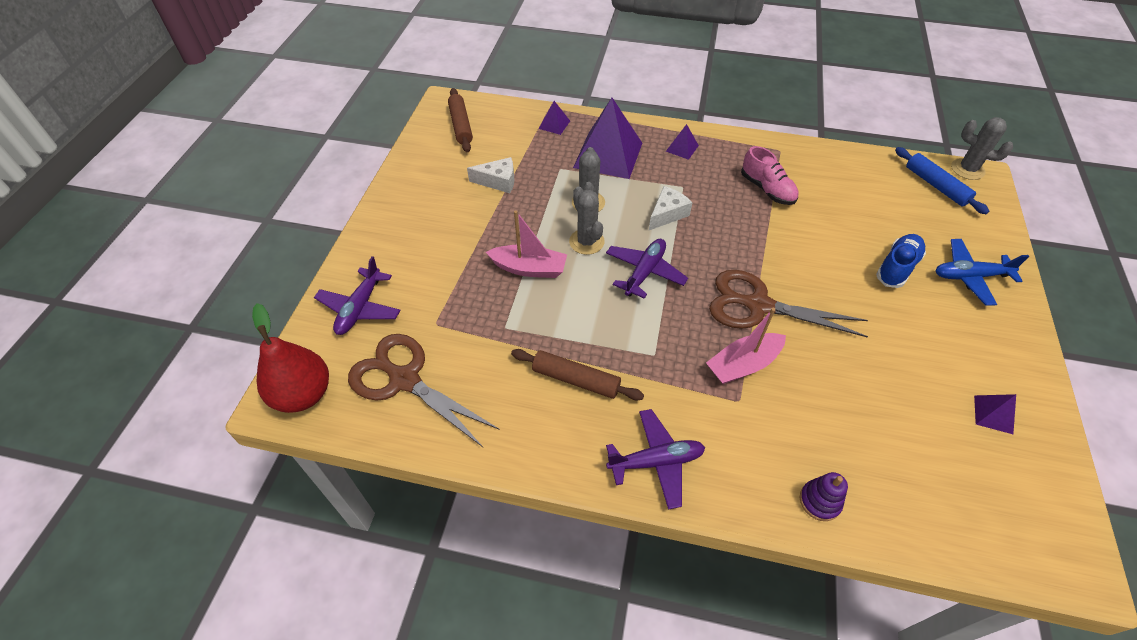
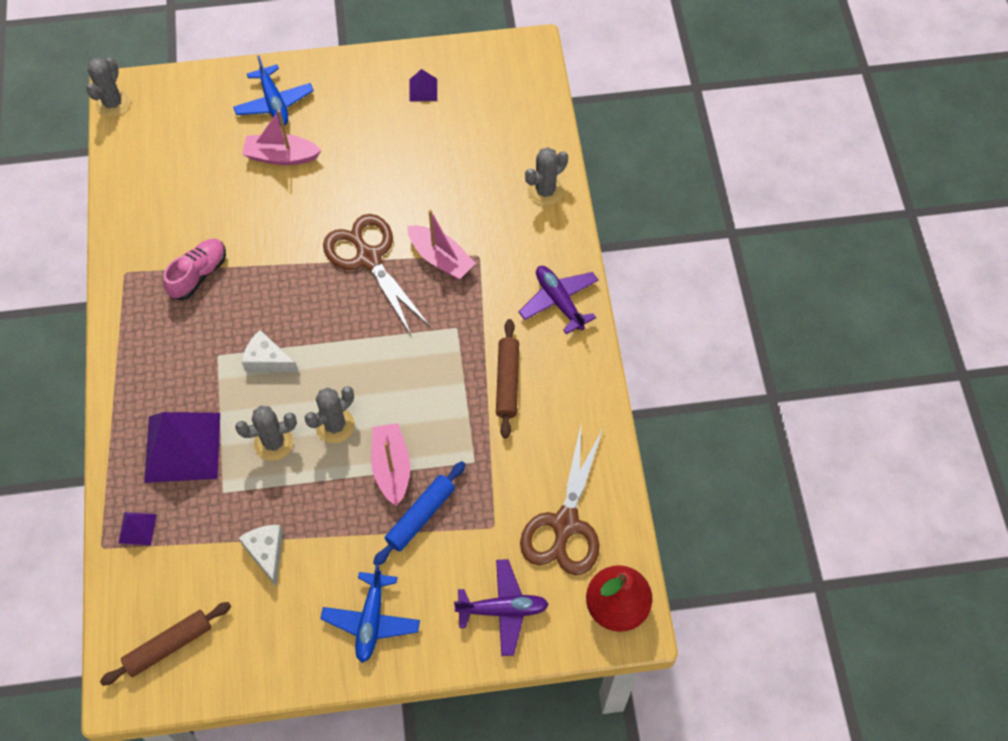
camera: 110 degrees left, 10 degrees up
(408, 225) = (371, 620): none -> blue plane
(644, 272) = (359, 360): purple plane -> none
(682, 148) = (148, 371): purple pyramid -> none
(758, 305) = (368, 258): brown scissors -> brown scissors turned 150 degrees clockwise
(819, 501) = (545, 191): purple stacking toy -> grey cactus
(897, 268) = (281, 156): blue shoe -> pink boat
(936, 186) = (148, 129): blue rolling pin -> blue rolling pin (420, 516)

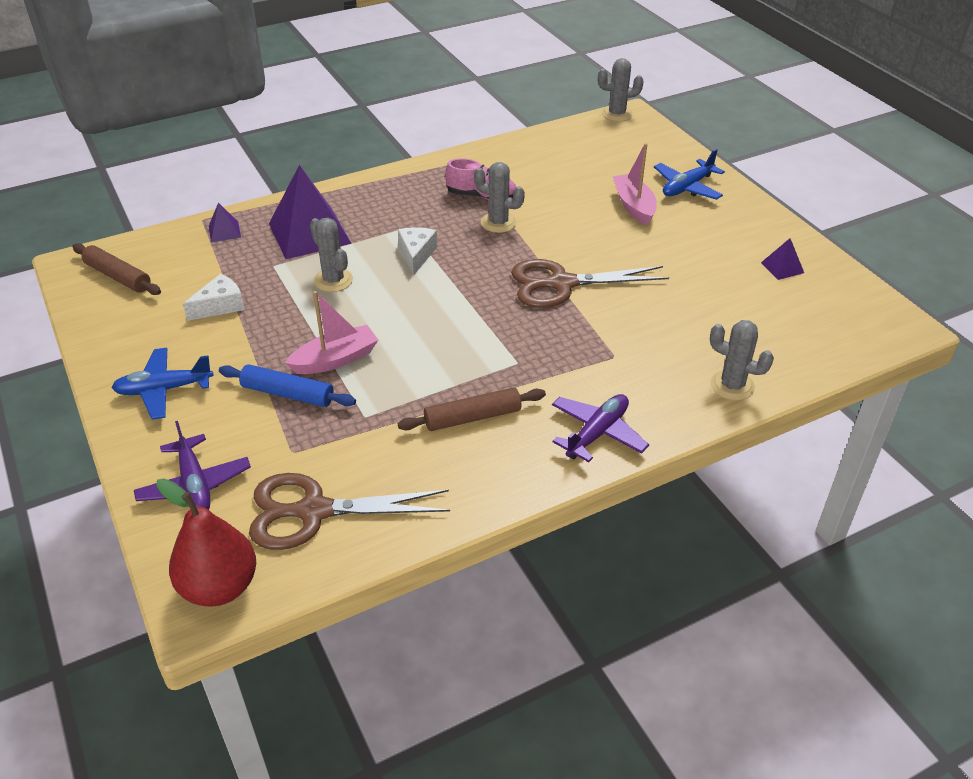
camera: 70 degrees right, 20 degrees down
(335, 425) = (366, 311): grey cactus -> grey cactus (498, 222)
(368, 258) = (561, 284): brown scissors -> brown scissors turned 135 degrees counterclockwise
(441, 258) = (592, 331): pink boat -> none

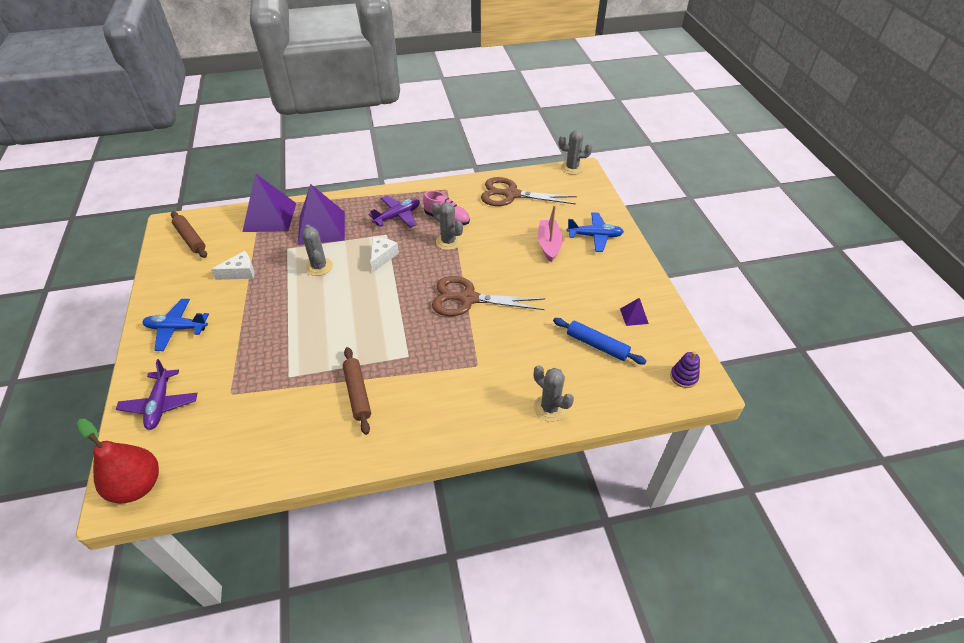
camera: 15 degrees right, 5 degrees up
(224, 231) = (270, 217): purple pyramid -> purple pyramid, size x2.26
(287, 394) = (249, 348): blue rolling pin -> blue rolling pin (597, 345)
(313, 511) = (221, 443): brown scissors -> brown scissors (511, 195)
(335, 359) = (291, 328): pink boat -> none
(472, 417) = (357, 393): brown rolling pin -> brown rolling pin turned 75 degrees clockwise
(597, 433) = (435, 425): purple plane -> purple plane (397, 216)
(687, 187) = (594, 236): blue plane -> blue plane turned 150 degrees counterclockwise
(875, 322) = (683, 377): none -> purple stacking toy

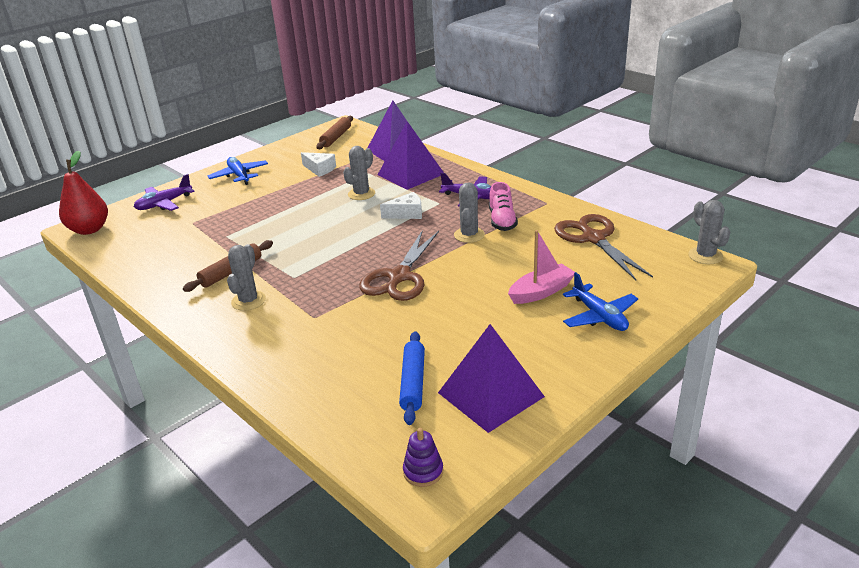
camera: 60 degrees right, 15 degrees down
(468, 299) = (399, 277): brown scissors -> brown scissors turned 135 degrees counterclockwise
(549, 408) = (292, 383): grey cactus -> grey cactus (248, 301)
(634, 316) = (491, 394): purple pyramid -> purple pyramid, size x2.26

